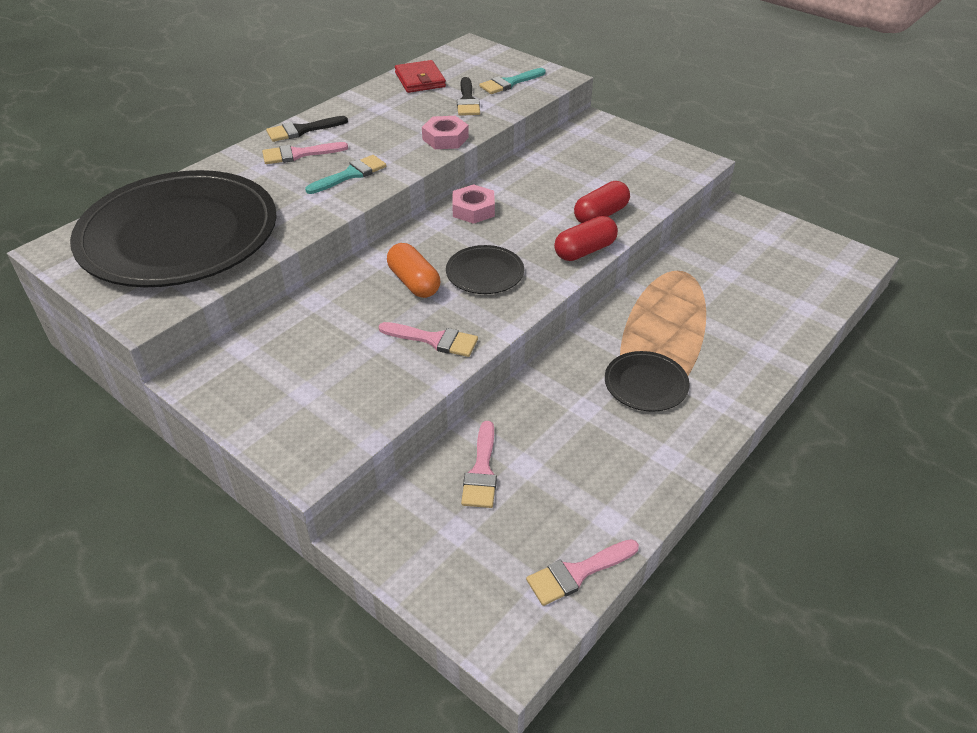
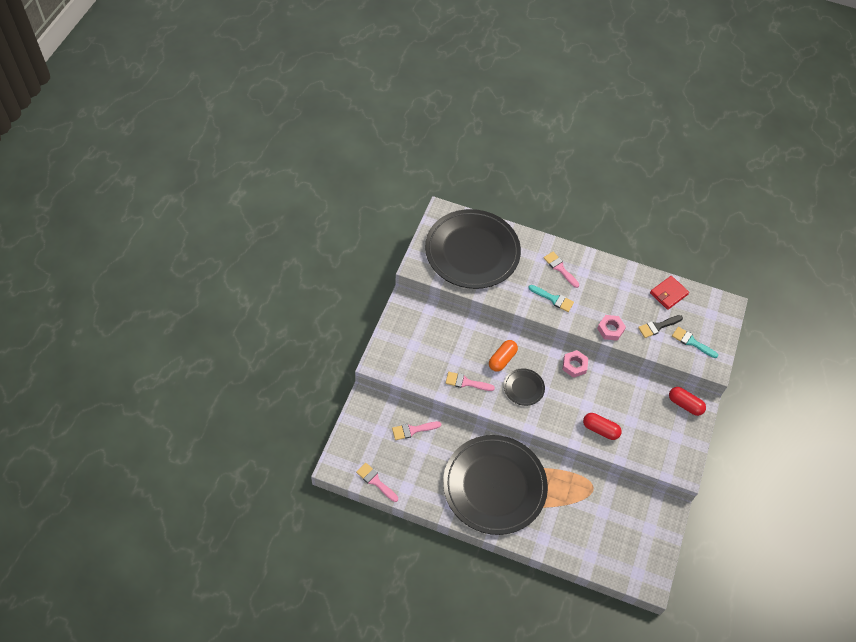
camera: 65 degrees right, 15 degrees up
(302, 130) = (583, 259): black brush -> none
(434, 340) = (466, 382): pink brush -> pink brush turned 105 degrees clockwise
(585, 251) = (563, 429): red capsule -> red capsule (685, 404)
(646, 384) = (494, 486): black plate -> black plate, size x2.44

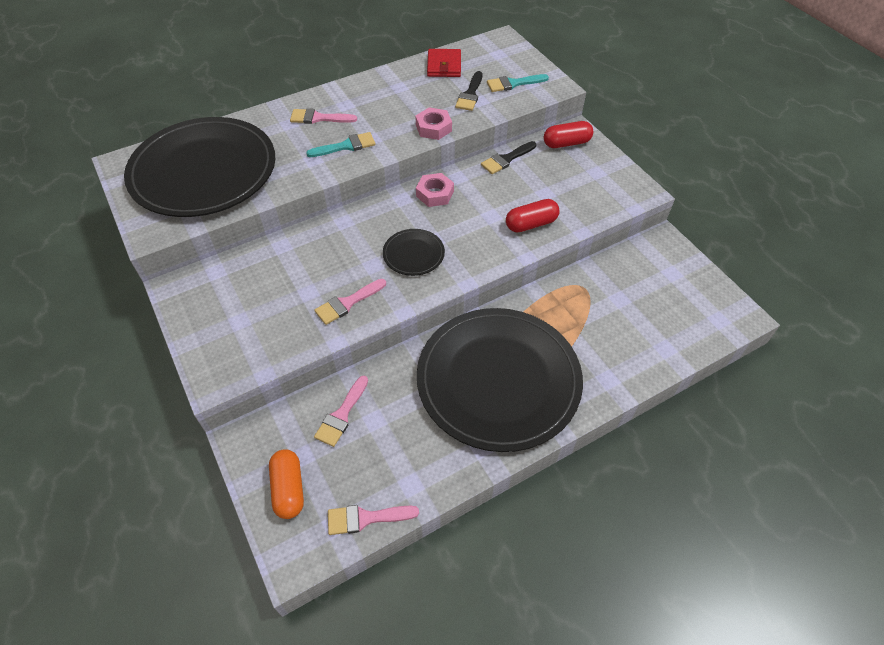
camera: 45 degrees left, 5 degrees down
(502, 359) = (358, 248): orange capsule -> orange capsule (289, 489)
(638, 382) = (506, 159): none -> black brush

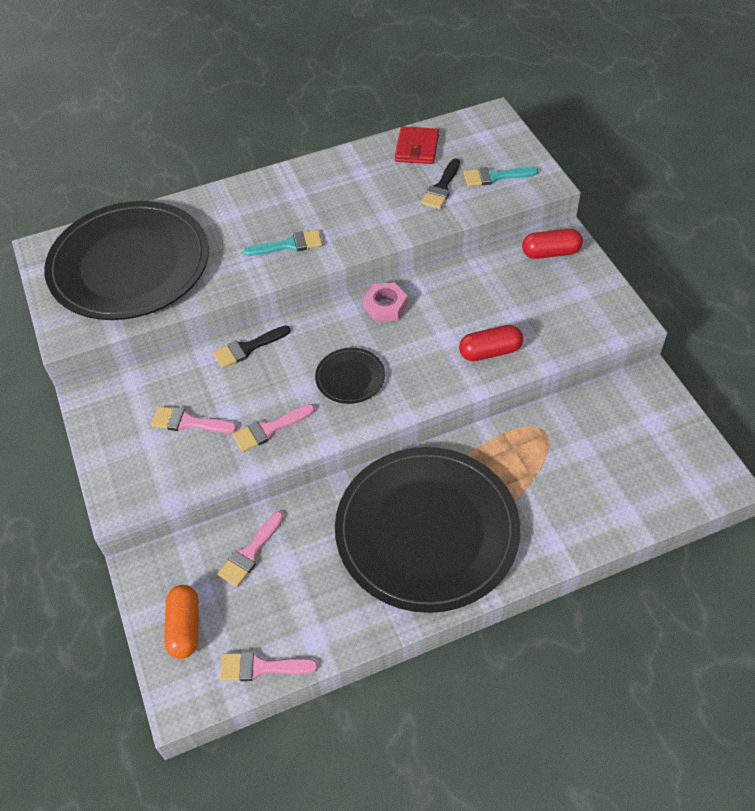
camera: 10 degrees right, 0 degrees up
(318, 118) = (263, 207): pink brush -> pink brush (188, 422)
(433, 128) = (392, 228): pink nut -> none
(506, 159) = (475, 268): black brush -> black brush (247, 348)

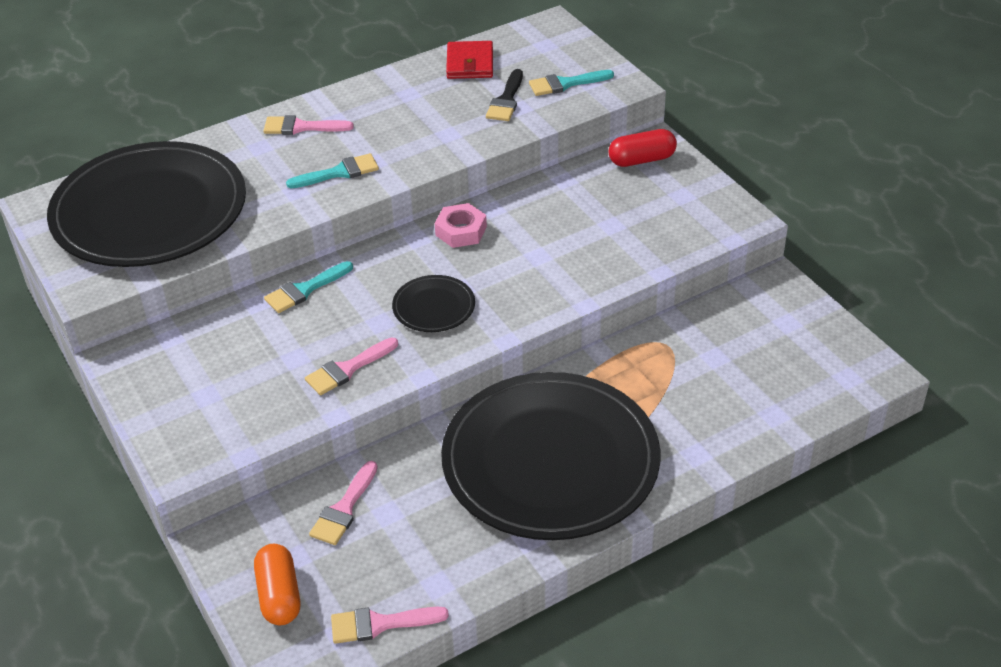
camera: 10 degrees left, 10 degrees down
(188, 422) = (248, 372): pink brush -> pink brush (301, 127)
(247, 348) = (305, 290): black brush -> turquoise brush
(490, 352) = (591, 264): red capsule -> none

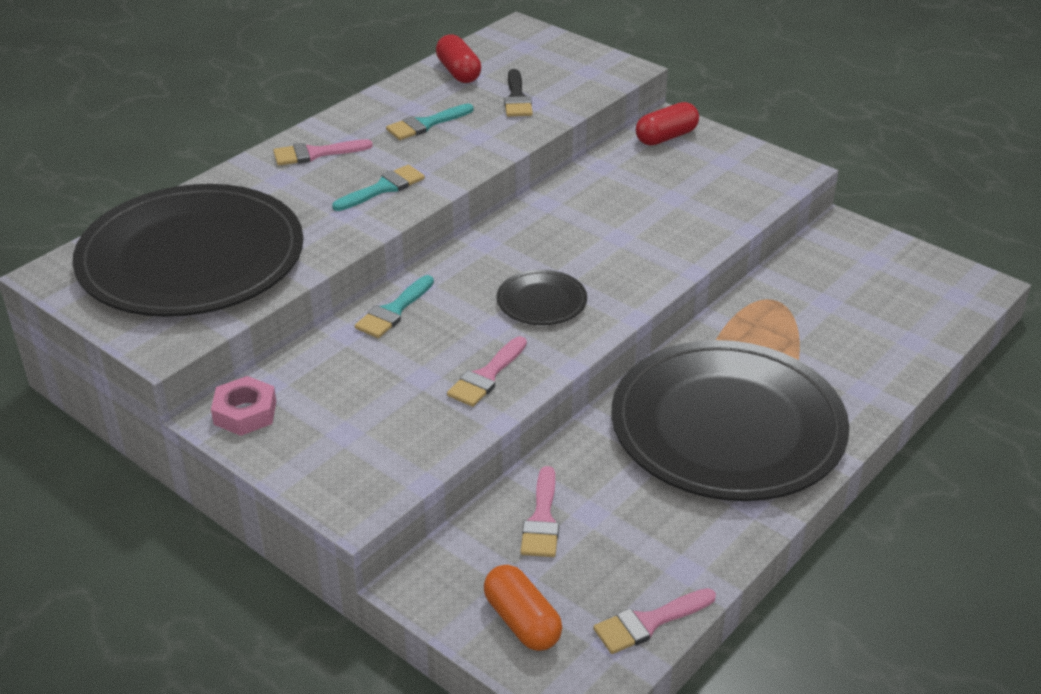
camera: 20 degrees left, 5 degrees down
(461, 231) = (526, 228): pink nut -> pink nut (245, 413)
(470, 63) = (458, 72): red wallet -> red capsule
(565, 84) = (567, 76): turquoise brush -> turquoise brush (425, 124)

